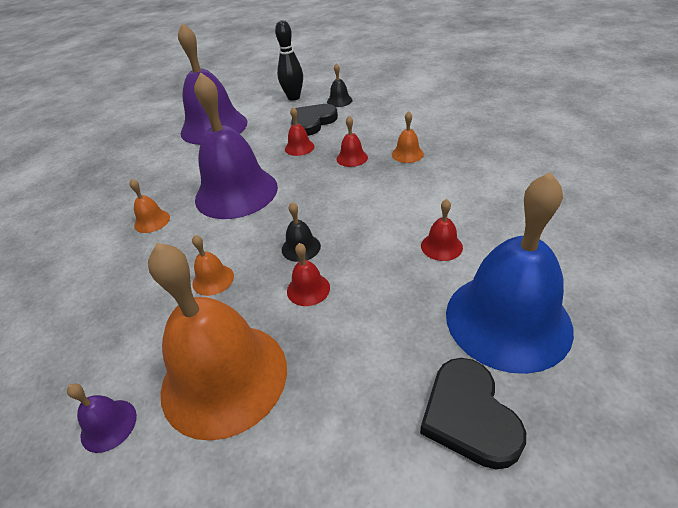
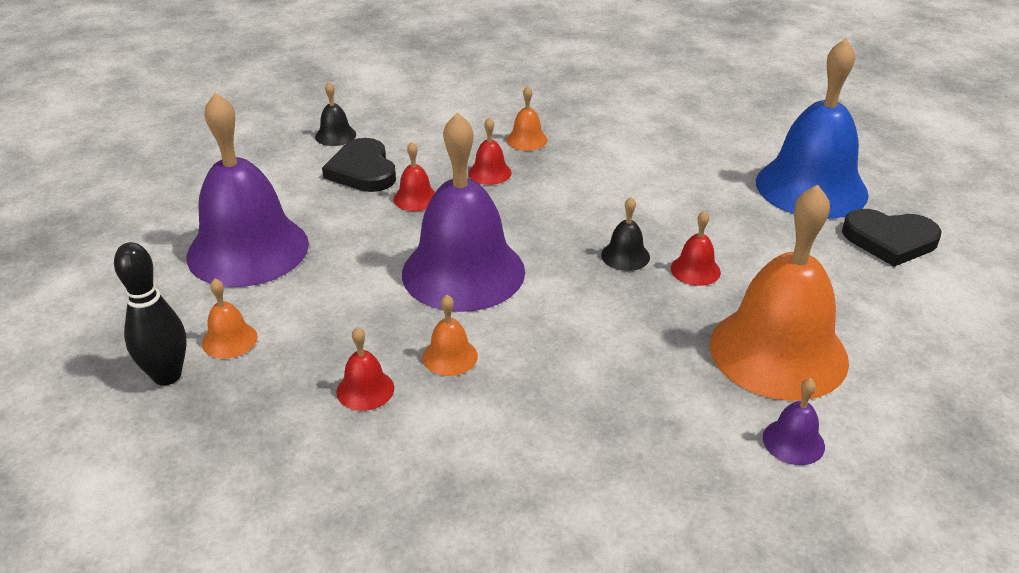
camera: 65 degrees left, 5 degrees down
(213, 279) = (625, 328): orange bell -> orange bell (229, 340)
(294, 97) = (265, 162): black bowling pin -> black bowling pin (167, 376)
(441, 246) = (699, 180): red bell -> red bell (365, 390)

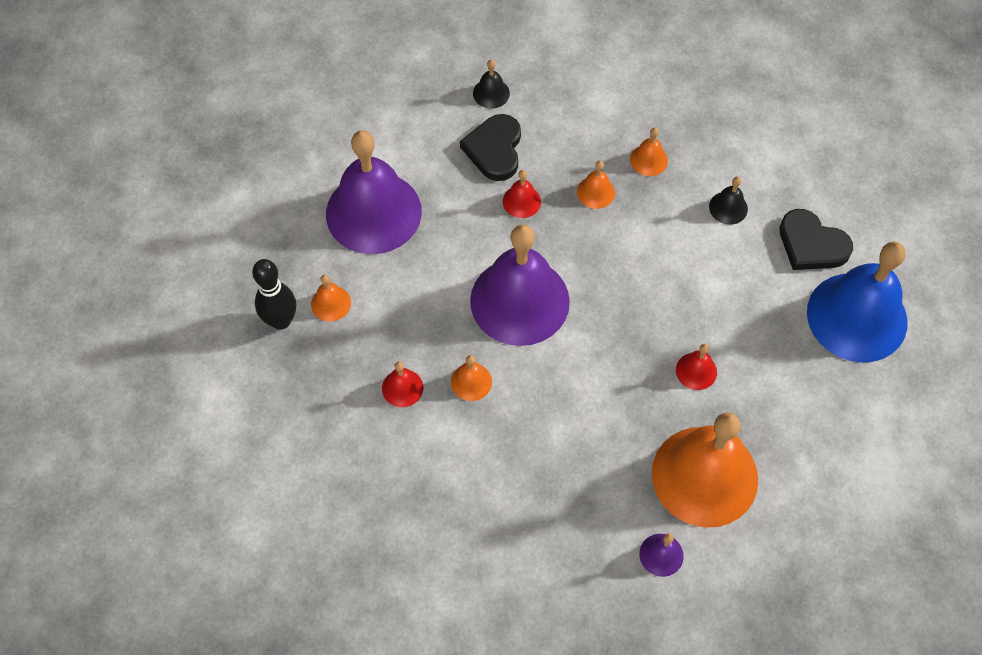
camera: 25 degrees right, 25 degrees up
(490, 173) = (595, 192): red bell -> orange bell
(625, 256) = (651, 333): black bell -> black bell (728, 207)
(889, 240) = (877, 403): black heart -> black heart (811, 244)

